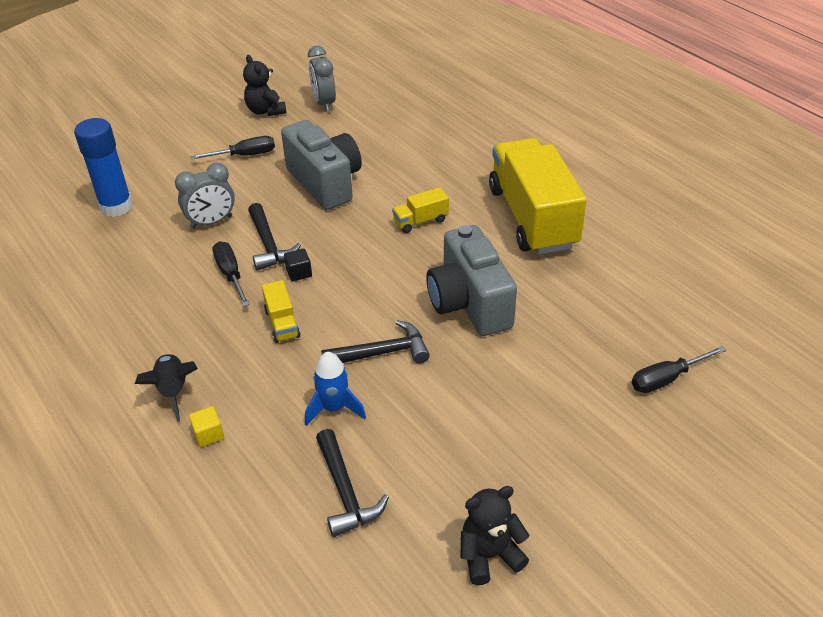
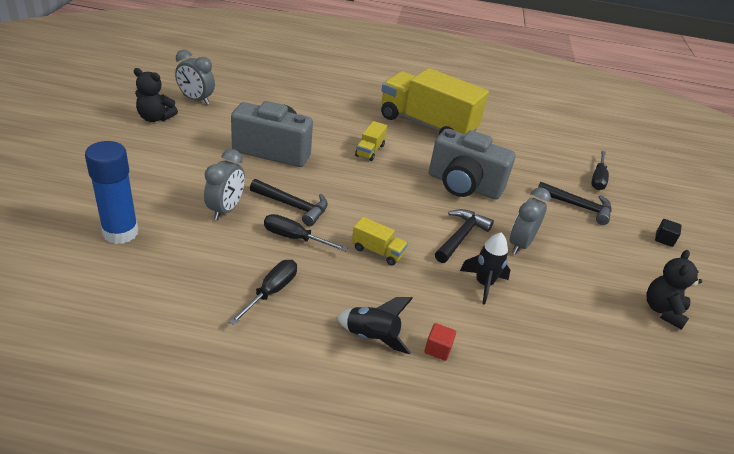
camera: 50 degrees left, 5 degrees down
(208, 434) = (438, 349): yellow cube -> red cube
(245, 155) = (184, 153): black screwdriver -> black screwdriver (272, 291)
(299, 273) = (341, 214): black cube -> black cube (664, 239)
(334, 408) = (483, 284): blue rocket -> black rocket
(345, 492) = (560, 327): black hammer -> black hammer (578, 206)
(434, 394) = (520, 244): none -> grey clock

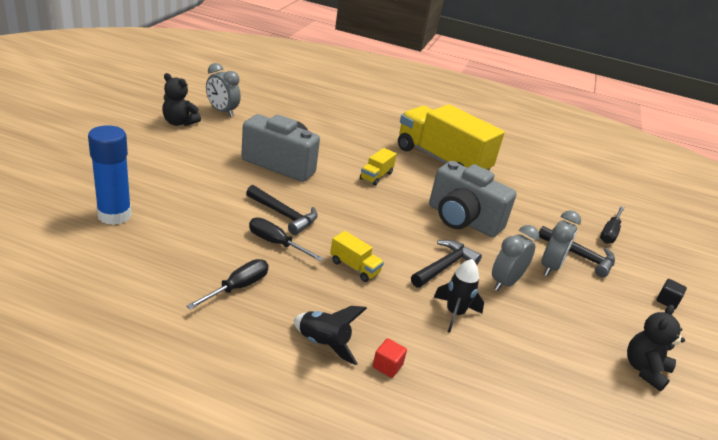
camera: 10 degrees right, 5 degrees down
(226, 209) = (218, 209): grey clock -> grey clock (550, 267)

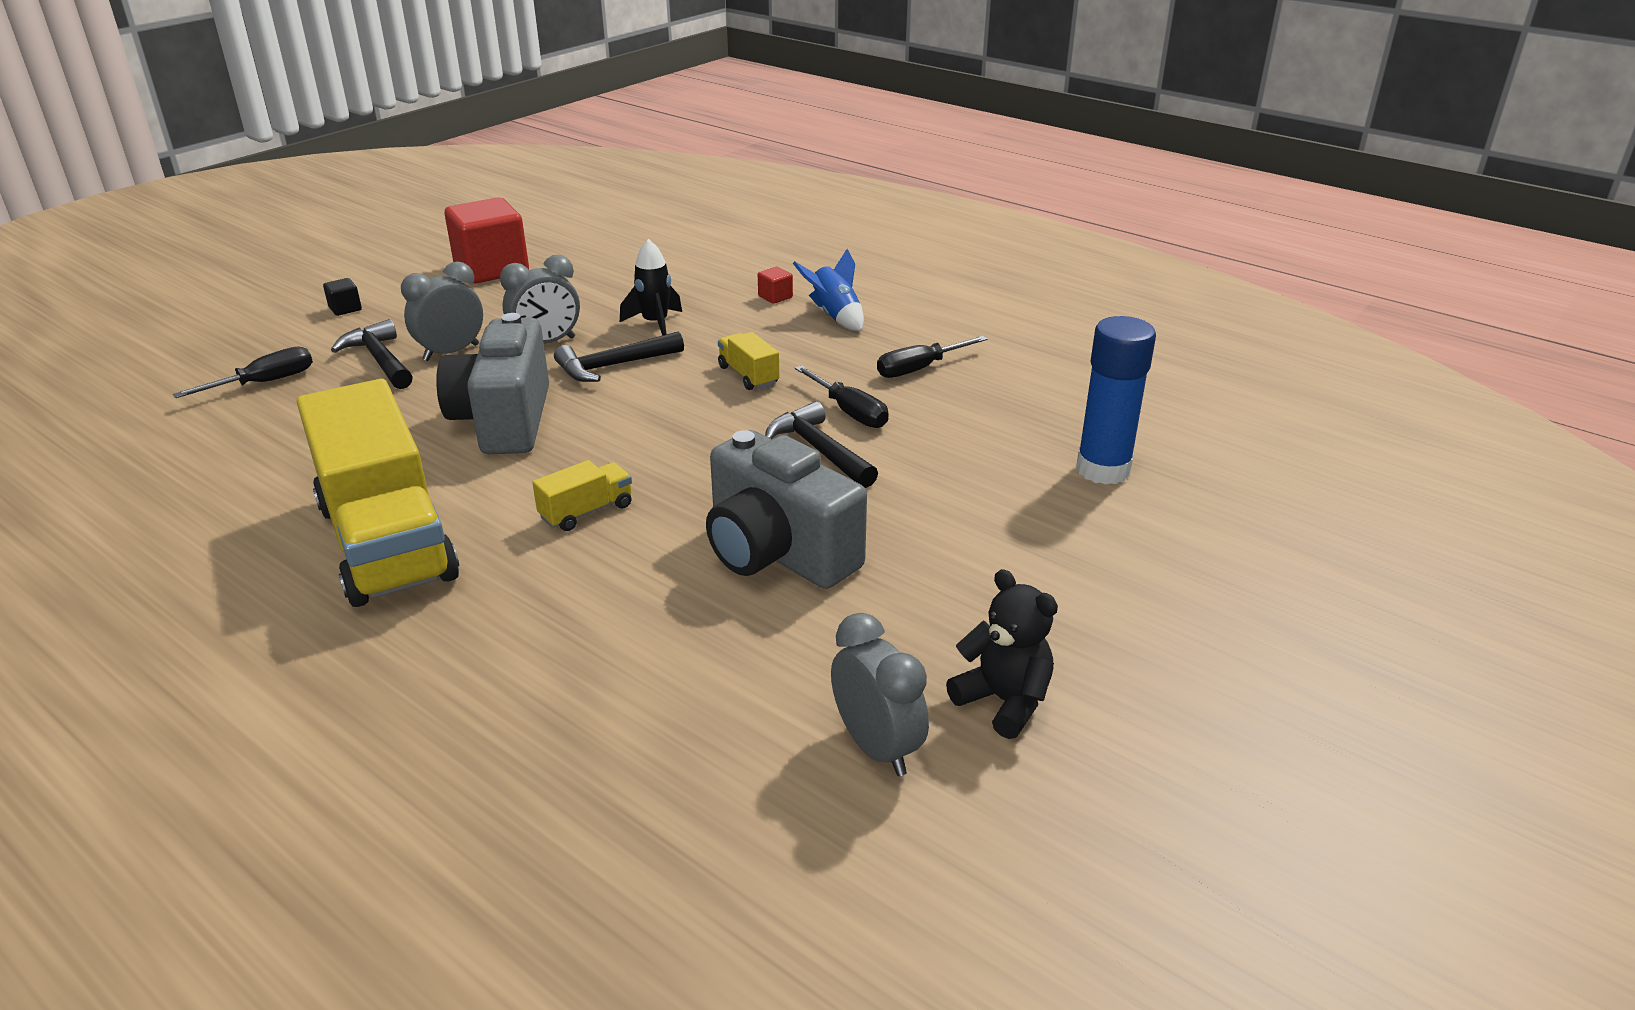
camera: 155 degrees left, 0 degrees up
(324, 344) = (834, 316): black rocket -> blue rocket
(462, 220) = (504, 421): grey camera -> grey camera turned 150 degrees counterclockwise
(645, 370) = (491, 269): black teddy bear -> red cube

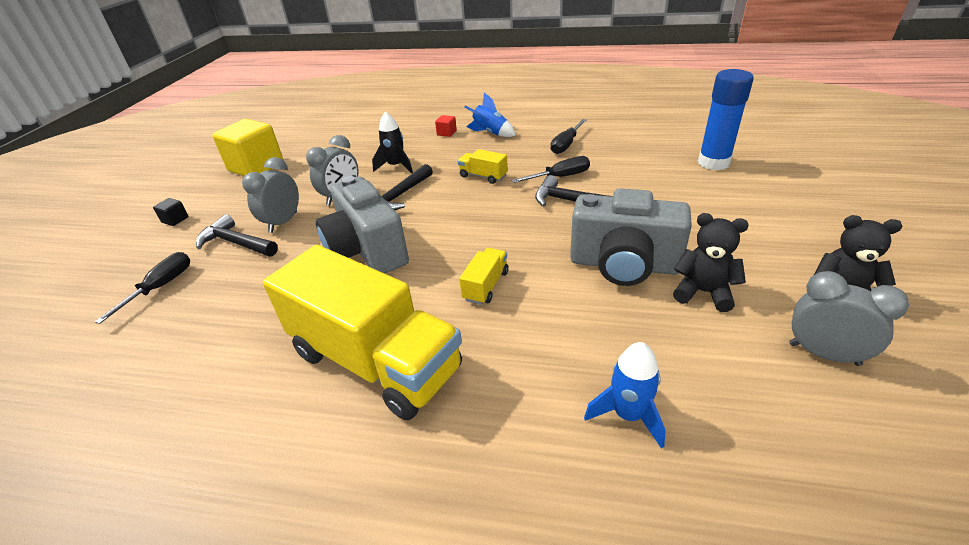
camera: 25 degrees left, 5 degrees up
(491, 269) = (256, 167): red cube -> yellow cube
(569, 701) = (628, 415): none -> blue rocket
(831, 623) = (703, 292): none -> black teddy bear
(850, 412) = (561, 177): black screwdriver -> black screwdriver turned 45 degrees counterclockwise

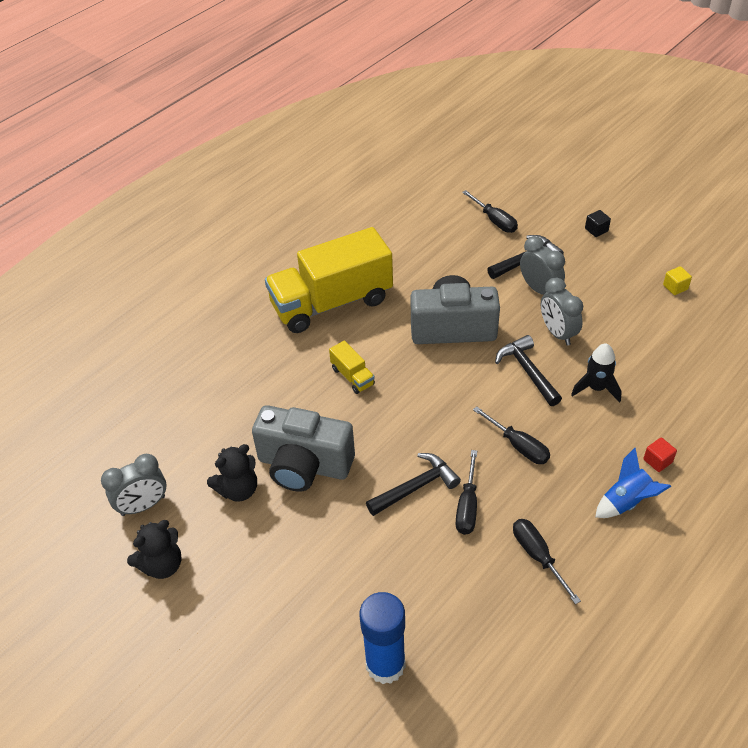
camera: 120 degrees right, 10 degrees up
(256, 167) = (675, 287): yellow cube -> yellow cube, size x0.41
(483, 176) = (519, 446): yellow truck -> black screwdriver
(624, 265) = (304, 465): grey camera -> grey camera turned 120 degrees counterclockwise
(628, 415) = (200, 387): blue rocket -> none

